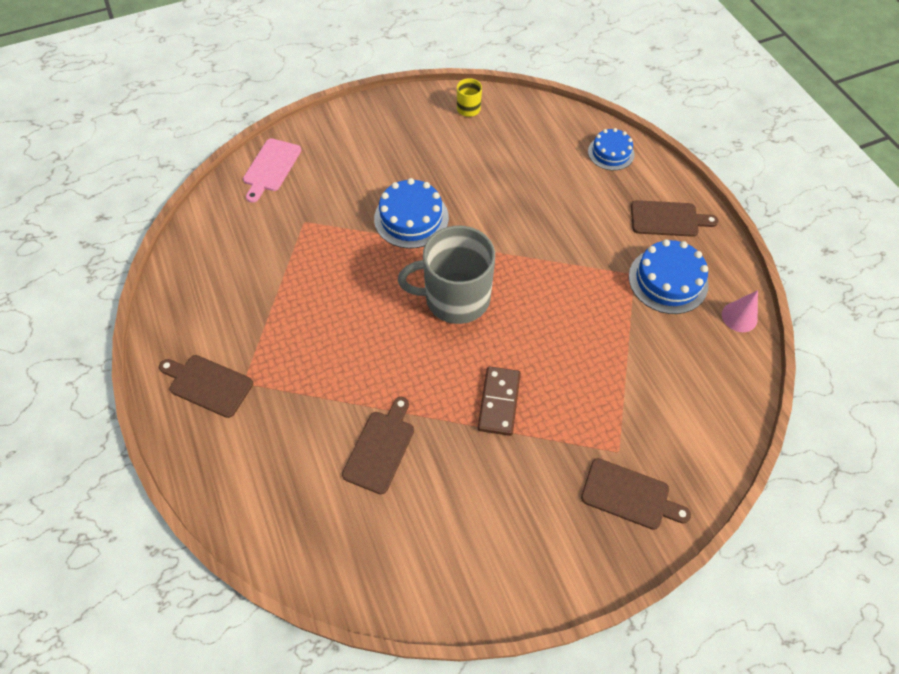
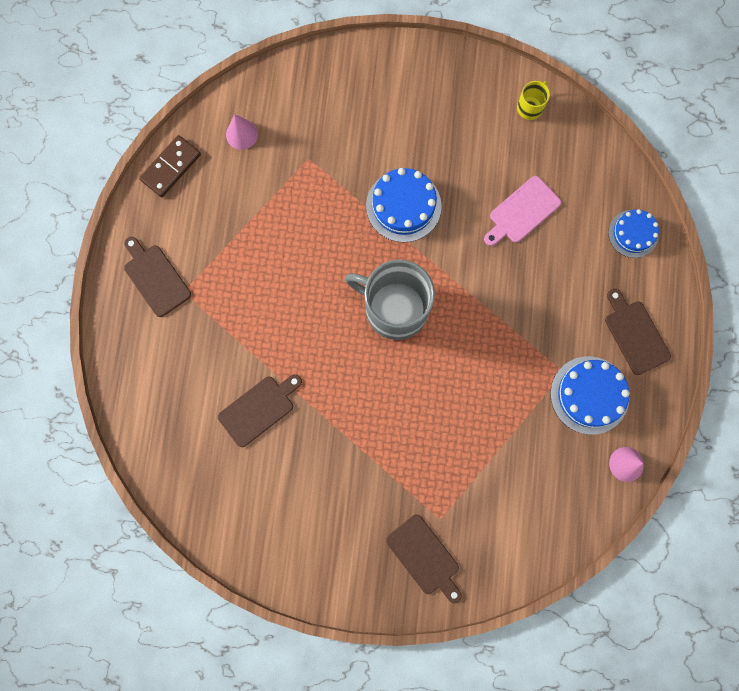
camera: 30 degrees right, 20 degrees up
(231, 231) = (242, 134): none -> pink cone
(271, 167) = (309, 81): pink cutting board -> pink cutting board (522, 212)
(499, 402) = (372, 423): brown domino -> brown domino (171, 167)
(668, 219) = (635, 334): brown cutting board -> brown cutting board turned 150 degrees counterclockwise

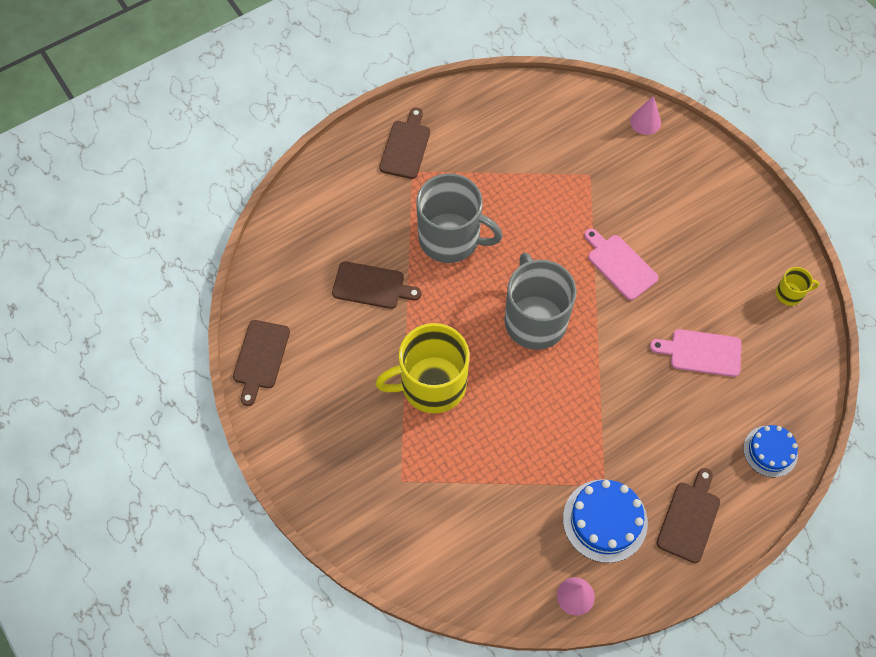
camera: 50 degrees right, 15 degrees down
(171, 167) = (494, 95): brown domino -> none
(242, 134) = (563, 119): pink cone -> pink cone (645, 122)
(271, 312) = (451, 238): none -> grey mug
(382, 432) = (431, 385): none -> yellow mug
(403, 206) = (619, 265): blue cake -> pink cutting board
(425, 557) = (361, 492): brown cutting board -> brown cutting board (260, 358)

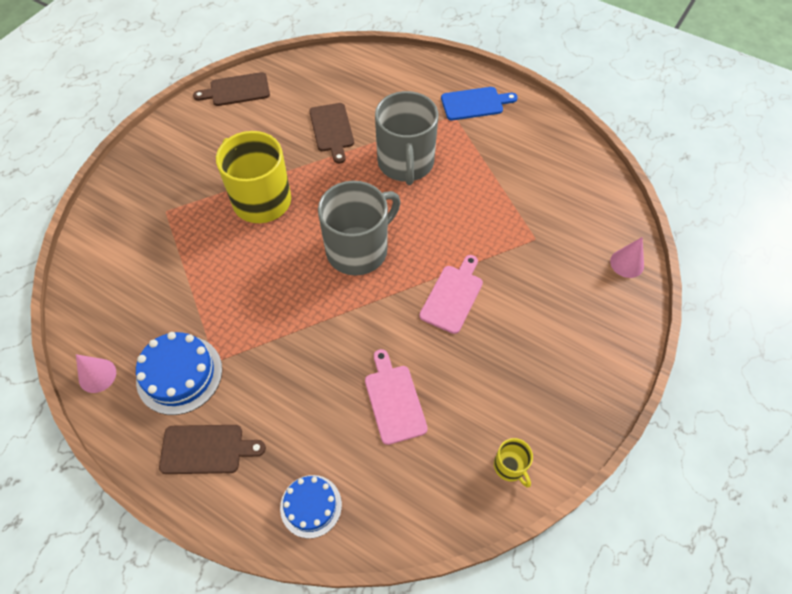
camera: 65 degrees right, 5 degrees down
(406, 147) = (475, 103): brown cutting board -> blue cutting board

